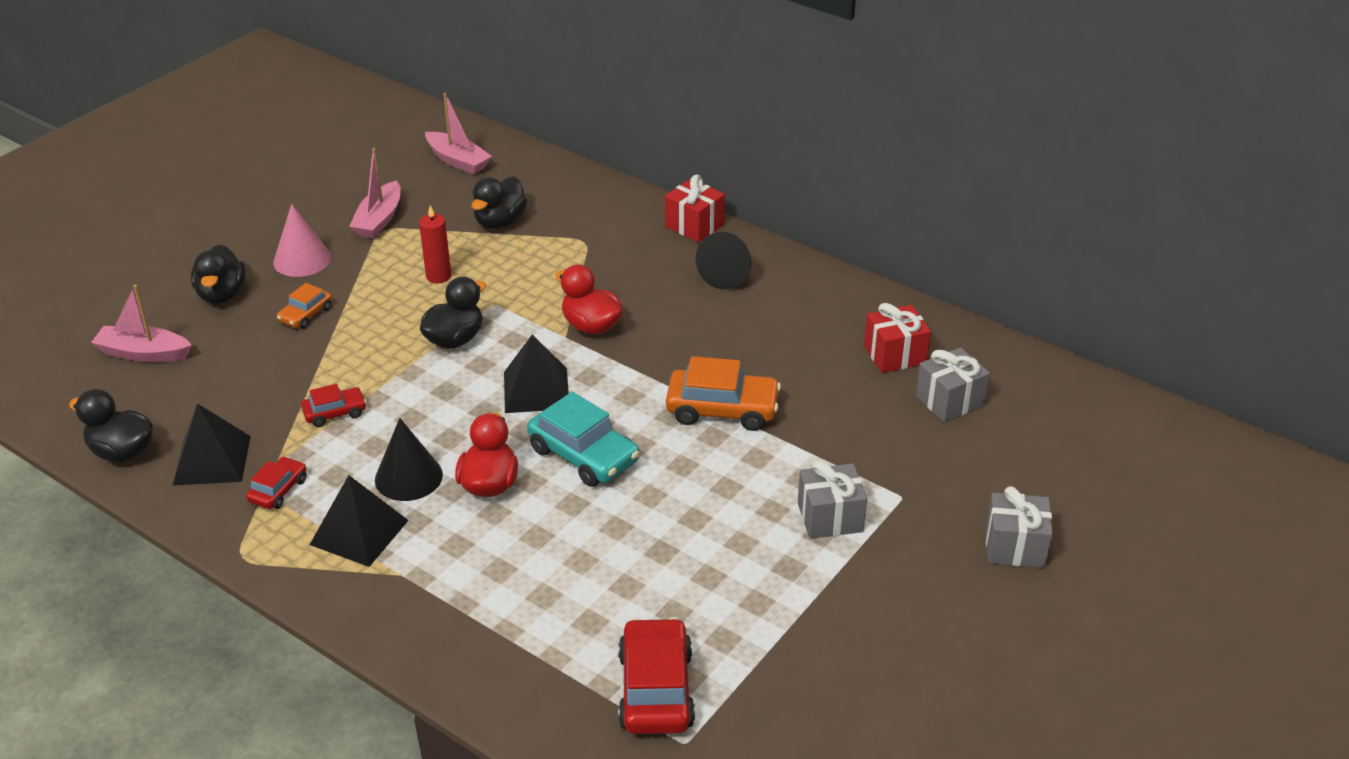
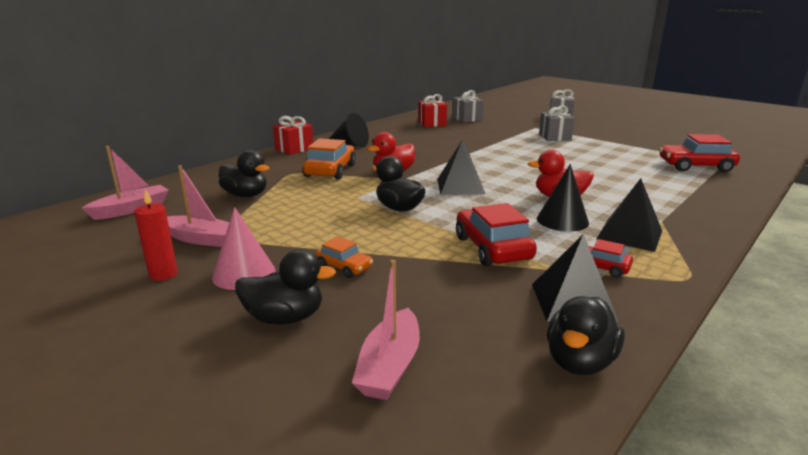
camera: 85 degrees left, 15 degrees down
(335, 413) = (492, 248): red car -> red car, size x1.80
(438, 276) = (310, 214): red candle -> red candle (163, 274)
(583, 455) = (523, 176): turquoise car -> none
(722, 409) = (477, 149): orange car -> orange car (330, 171)

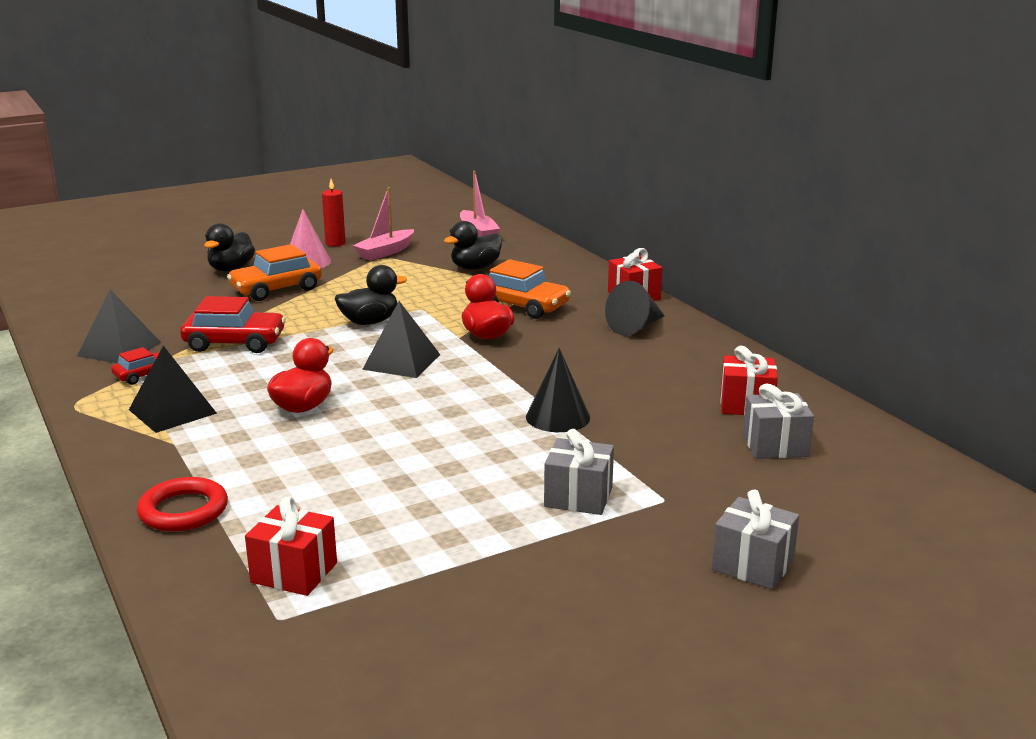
camera: 110 degrees right, 0 degrees up
(344, 267) = (276, 289): orange car -> orange car, size x1.80
(389, 366) = (144, 287): pink boat -> none
(562, 220) = (246, 389): black cone -> black cone (558, 417)
(579, 362) = (66, 332): black duck -> none
(695, 166) = (294, 573): red car -> red gift
(708, 197) = (183, 510): none -> red ring

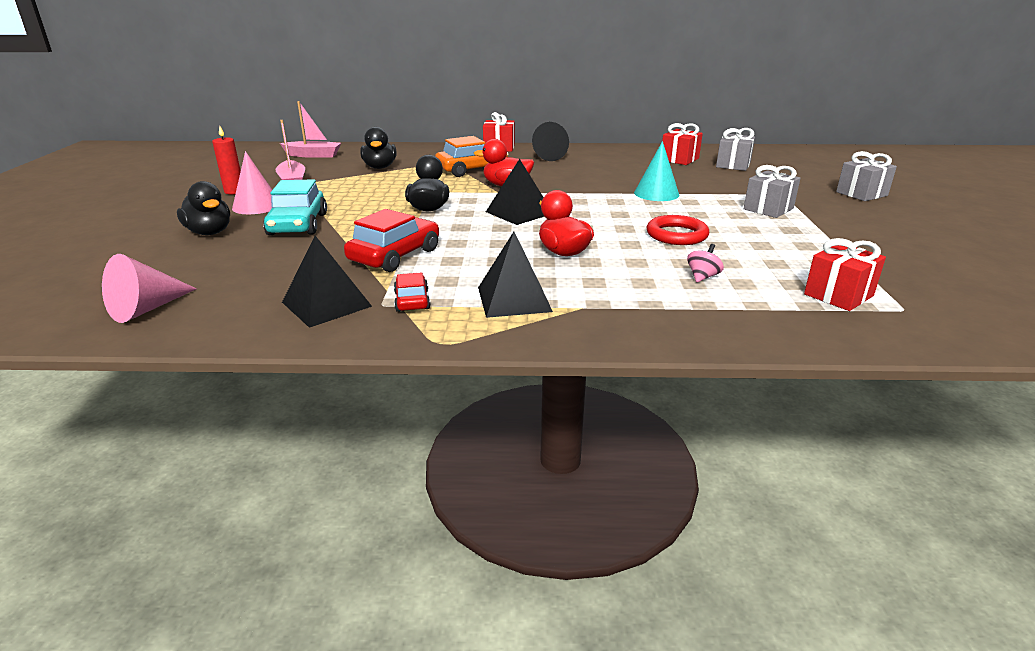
camera: 60 degrees left, 5 degrees up
(80, 302) = (147, 309): none -> pink cone
(183, 510) = (718, 319): red ring -> red ring (676, 235)
(276, 289) = (298, 224): orange car -> turquoise car
(290, 487) = (702, 277): none -> pink spinning top
(558, 417) = (656, 193): black cone -> turquoise cone

